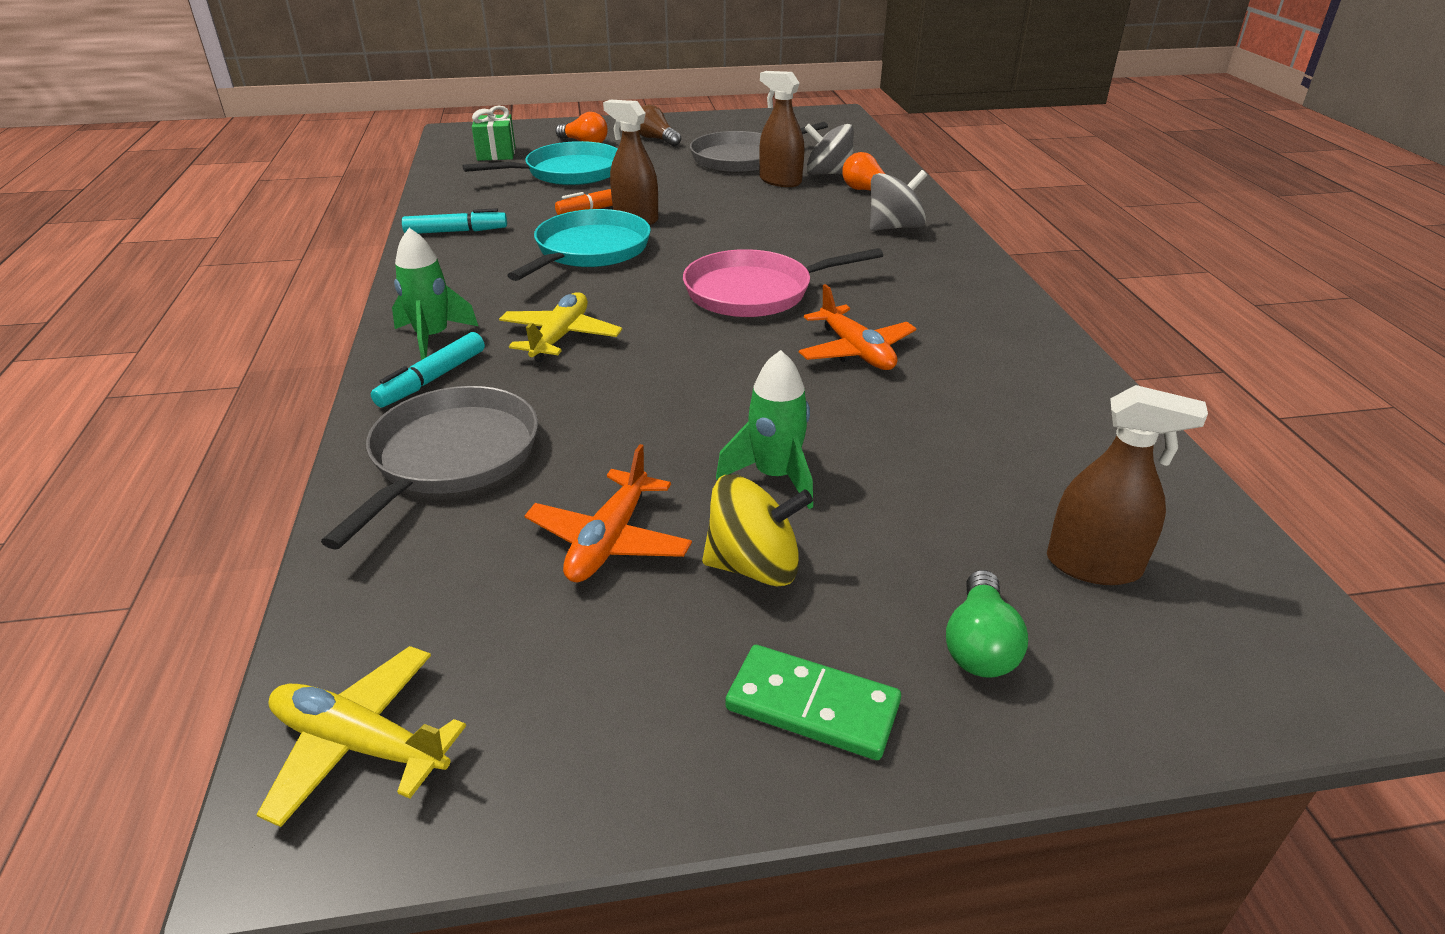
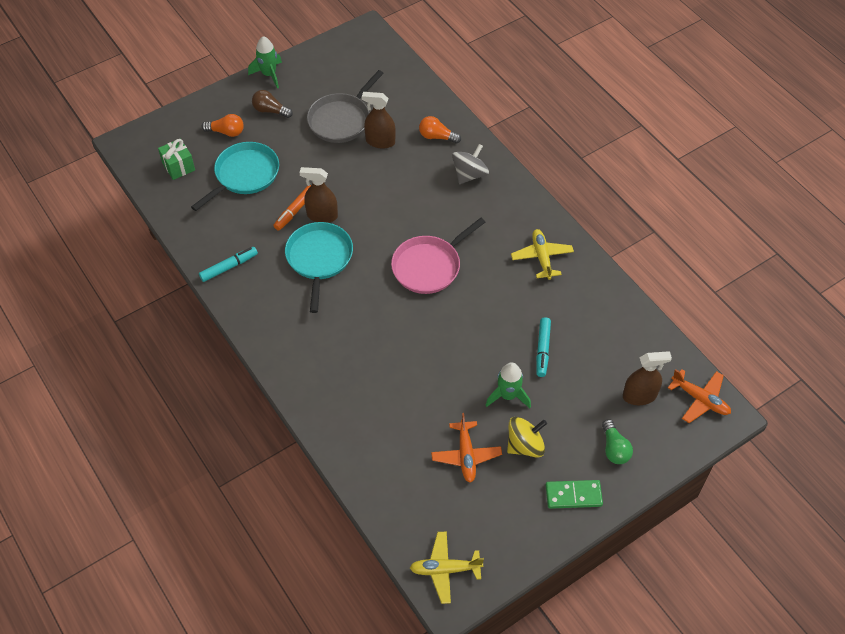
camera: 25 degrees left, 20 degrees up
(432, 338) = (297, 365): green rocket -> green rocket (269, 74)
(432, 379) = (322, 394): turquoise marker -> turquoise marker (542, 350)
(451, 457) = (371, 438): grey pan -> none
(560, 337) = (358, 340): yellow plane -> yellow plane (542, 257)
(828, 174) = (403, 122): grey spinning top -> none
(856, 351) = (500, 298): orange plane -> orange plane (700, 399)

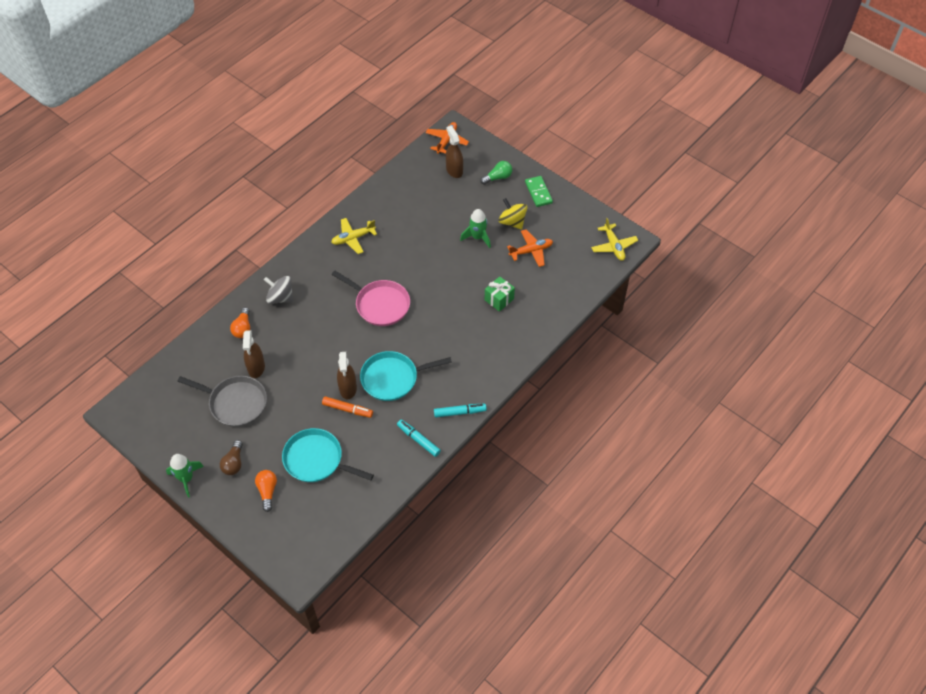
camera: 105 degrees left, 0 degrees up
(178, 166) = (318, 517): green gift -> green gift (499, 299)
(542, 350) = (434, 225): turquoise marker -> turquoise marker (460, 412)

